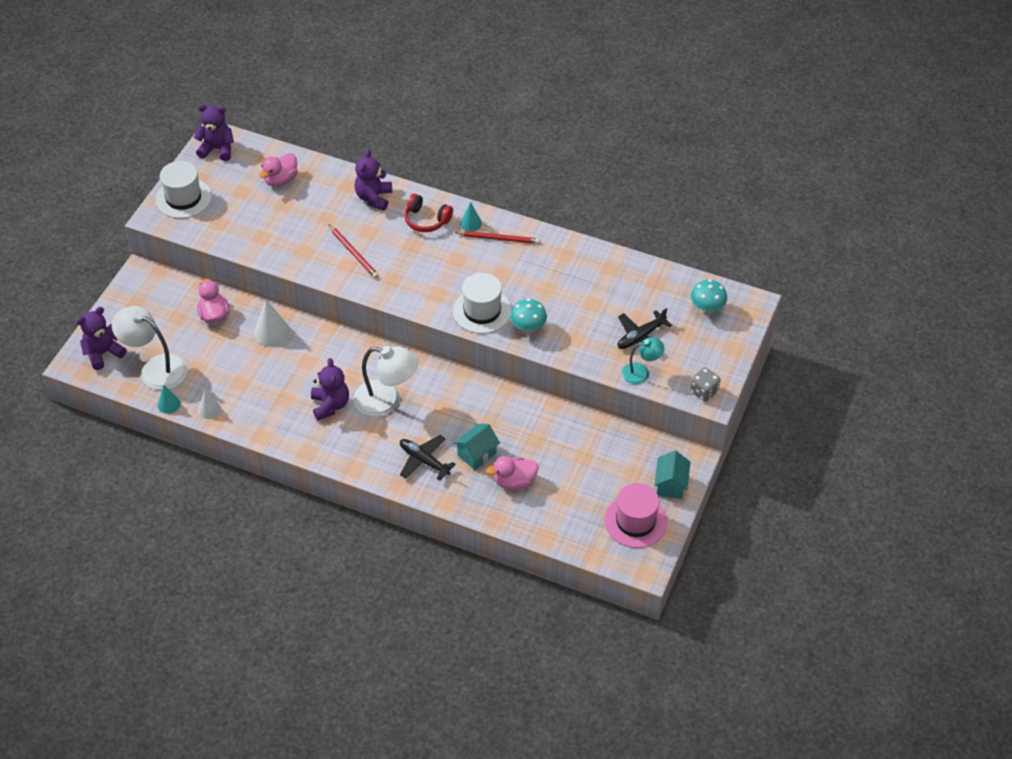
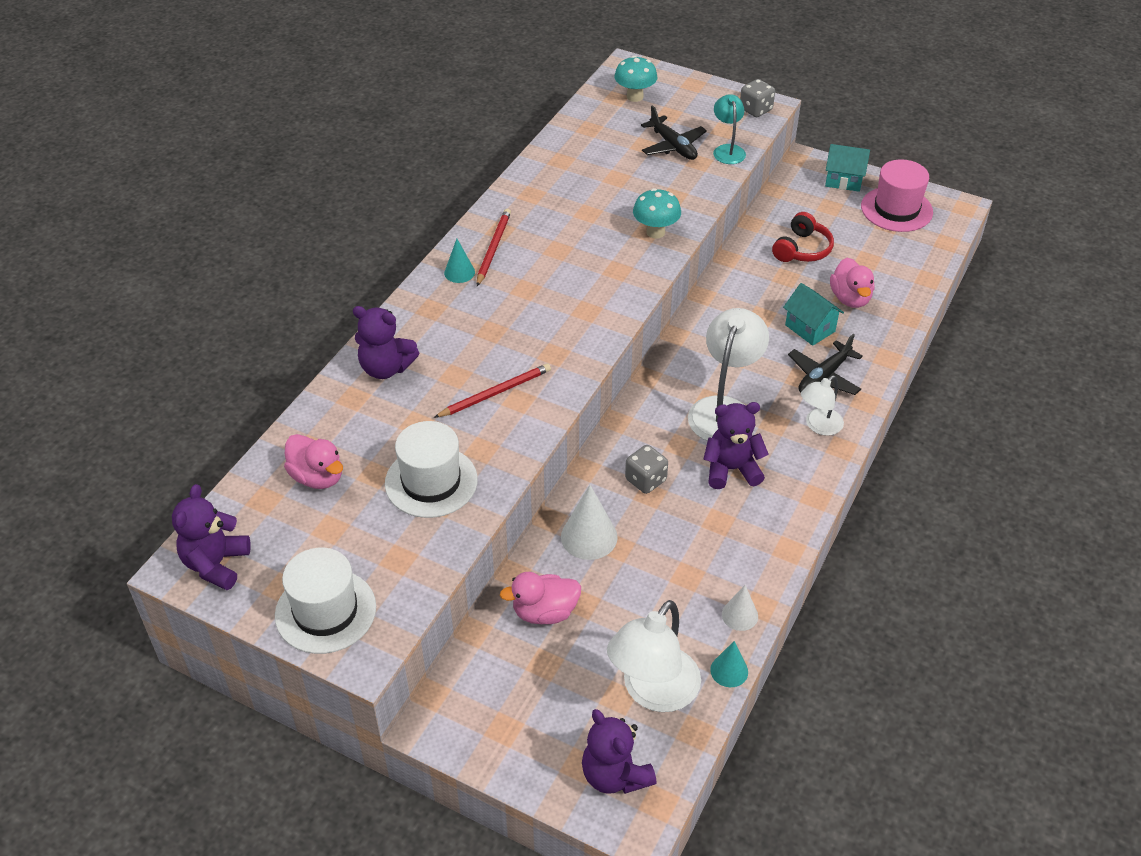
camera: 85 degrees left, 5 degrees down
(320, 359) = (645, 480): none -> grey dice
(373, 456) = (819, 426): none -> white lamp
(426, 220) = (444, 315): red headphones -> red headphones (802, 249)
(482, 311) = (621, 270): white hat -> white hat (431, 482)

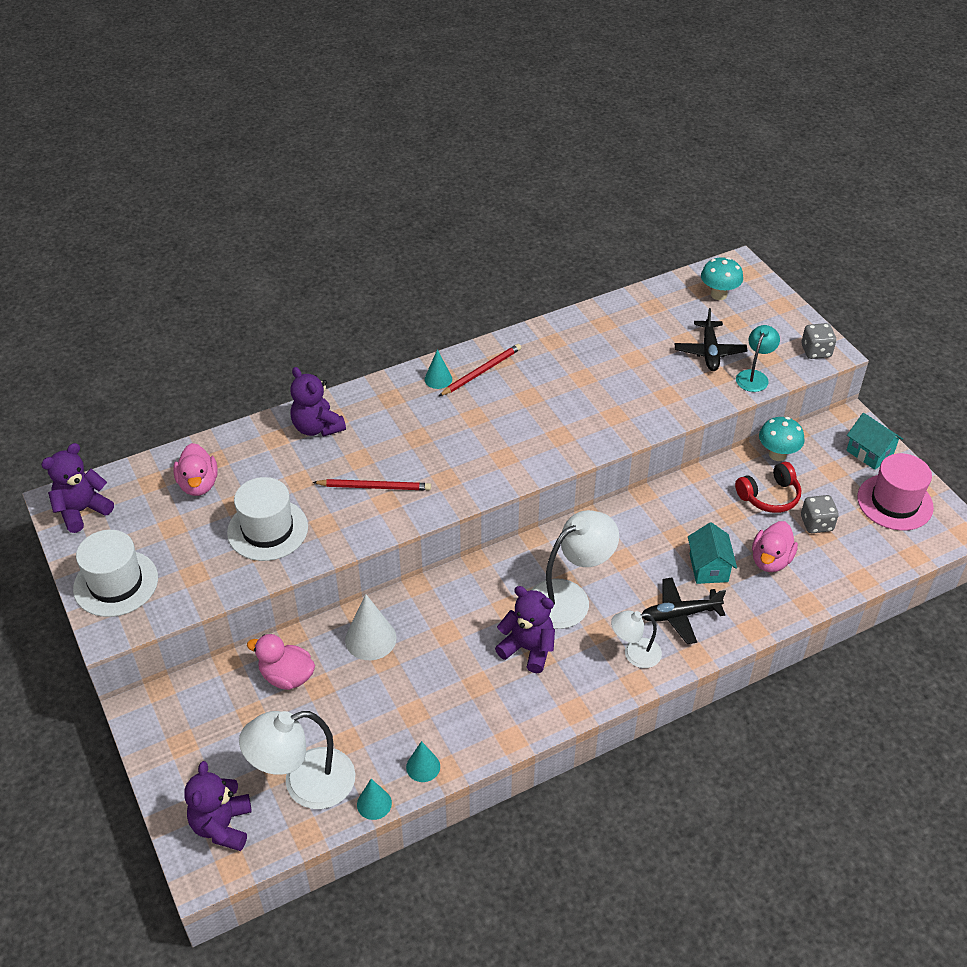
camera: 35 degrees right, 0 degrees up
(645, 480) = (453, 619): grey dice -> grey dice (816, 524)
(655, 232) = (622, 419): turquoise mushroom -> turquoise mushroom (777, 454)
(739, 615) = (423, 766): white cone -> turquoise cone

